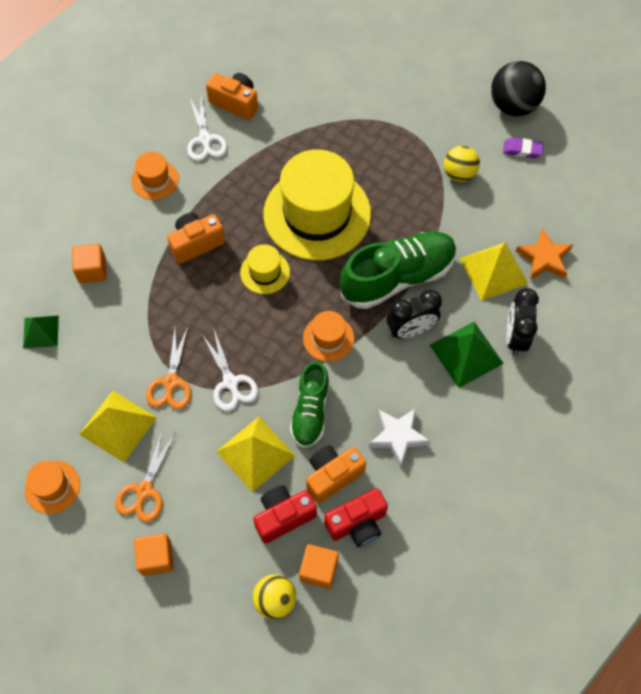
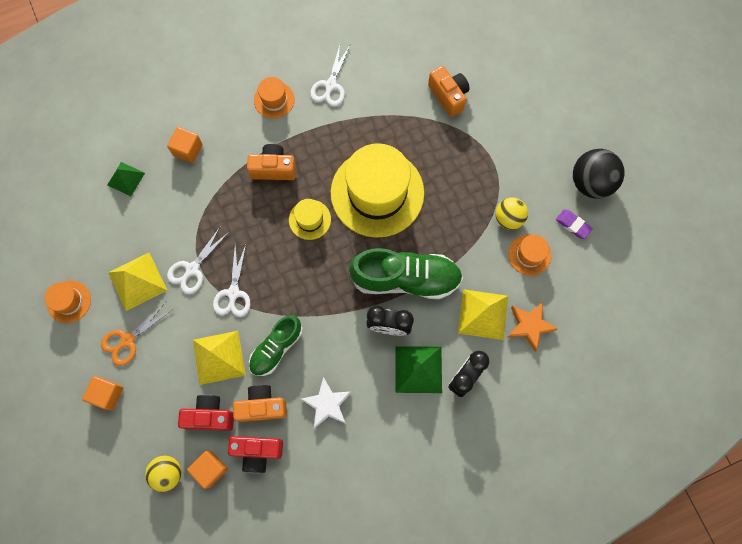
camera: 30 degrees right, 10 degrees up
(171, 382) = (192, 269): orange scissors -> white scissors
(235, 103) = (372, 66): orange camera -> orange camera (448, 96)
(328, 338) = (324, 298): orange hat -> orange hat (529, 255)

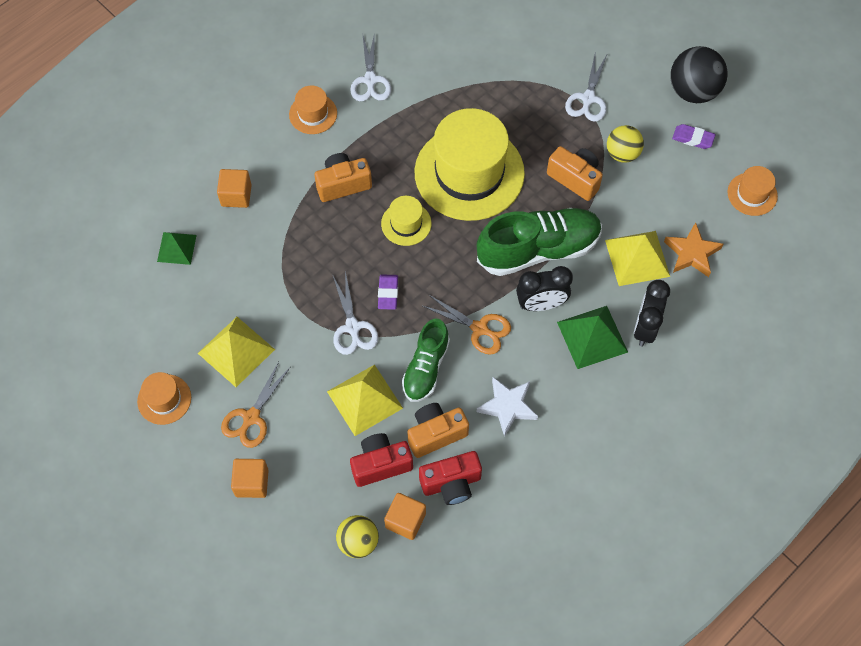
camera: 20 degrees left, 10 degrees down
(192, 269) = (294, 317): white scissors -> white scissors (588, 98)
(272, 274) = (388, 293): none -> purple eraser
(331, 330) = (479, 328): none -> orange scissors
(448, 96) = (504, 52): orange camera -> orange camera (575, 179)
(529, 255) = (660, 182): orange hat -> orange hat (752, 194)

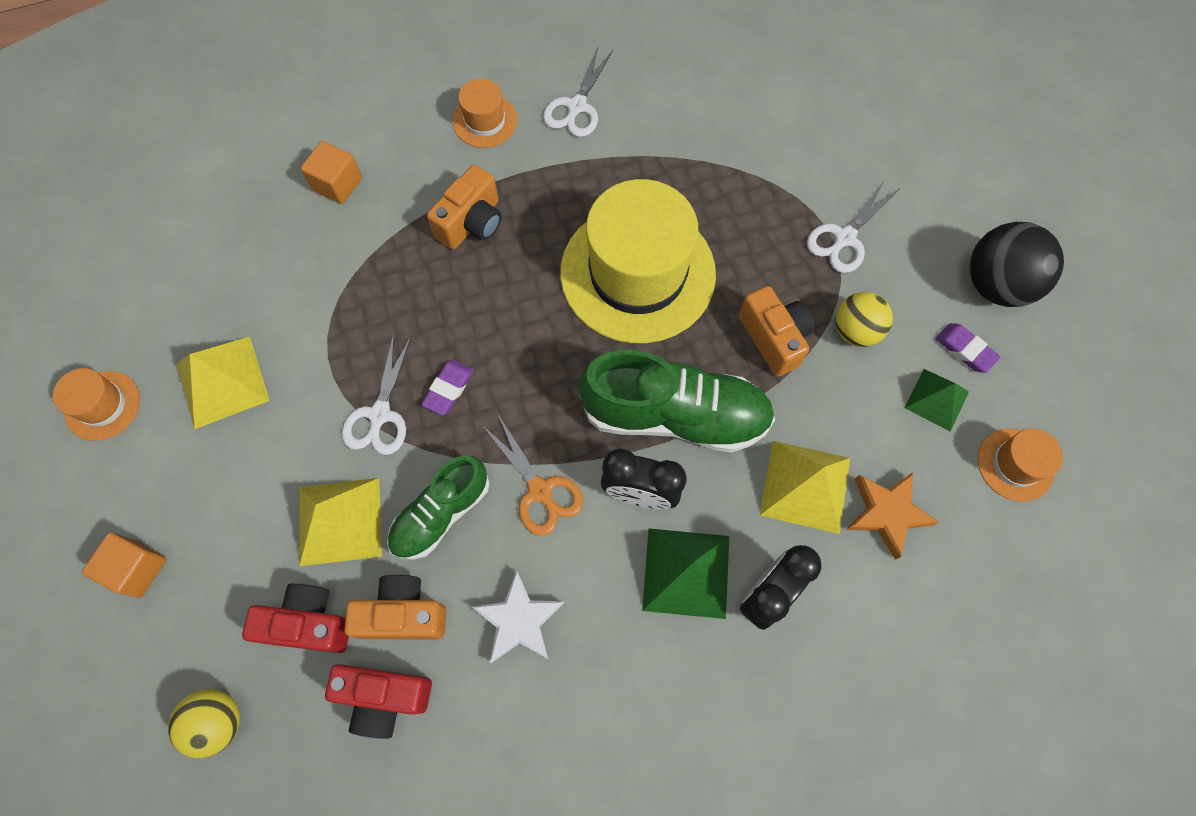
camera: 25 degrees right, 5 degrees up
(177, 248) = (231, 220): green pyramid -> green pyramid (936, 399)
(251, 417) = (189, 478): orange scissors -> none
(343, 184) = (472, 223): orange camera -> orange camera turned 120 degrees clockwise
(405, 520) = (295, 722): orange cube -> none
(406, 223) = (522, 306): yellow hat -> none

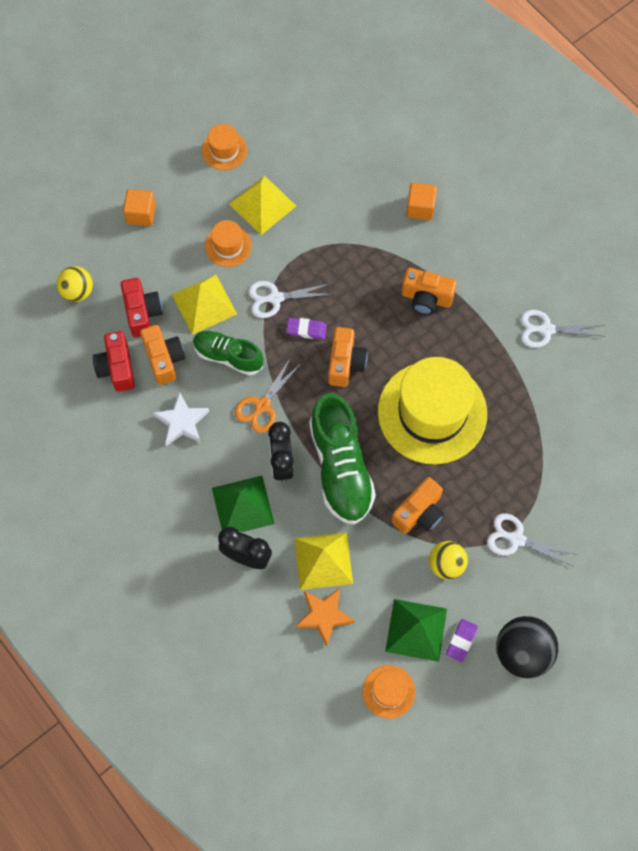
camera: 70 degrees right, 0 degrees up
(485, 121) = (508, 276): orange hat -> orange hat (228, 246)
(522, 355) = (345, 363): none -> orange camera
(936, 399) = (416, 630): green pyramid -> green pyramid, size x1.56

